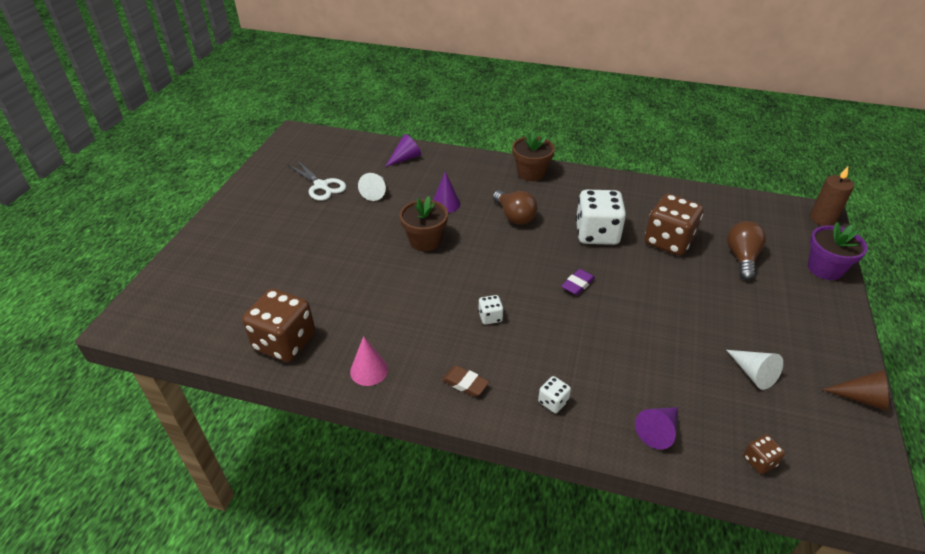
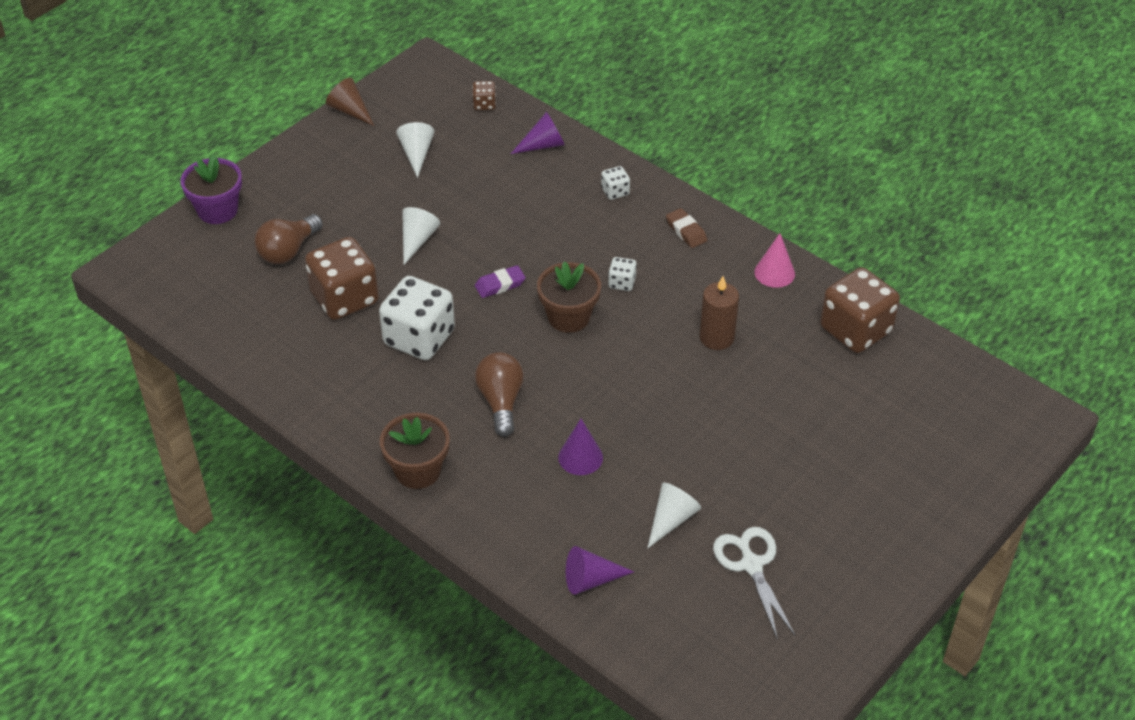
camera: 155 degrees left, 5 degrees up
(425, 241) = (642, 405): brown flower pot -> brown flower pot (569, 317)
(667, 297) = (417, 240): none -> white cone
(822, 219) = (130, 261): brown candle -> brown candle (716, 338)

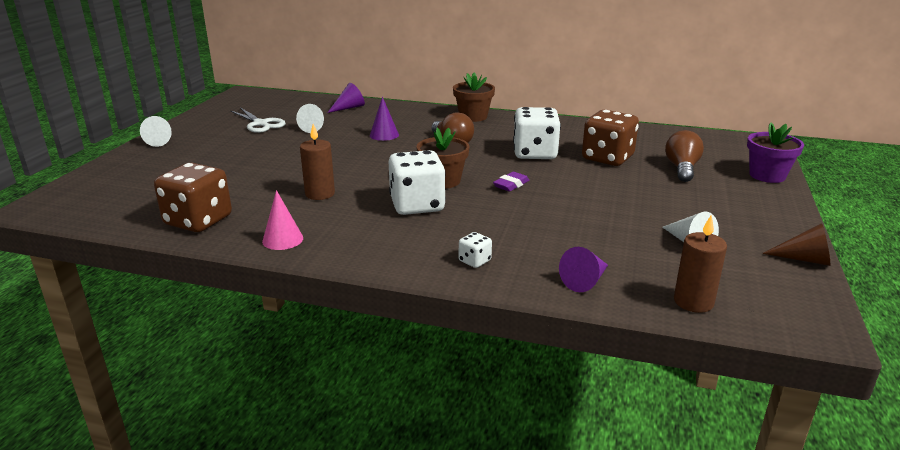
camera: 155 degrees right, 20 degrees down
(417, 240) = (603, 193): white cone -> white cone (161, 140)
(484, 104) = (693, 302): brown dice -> brown candle
(622, 283) = (417, 205): white dice -> white dice, size x2.25
(686, 231) = (383, 248): brown eraser -> none

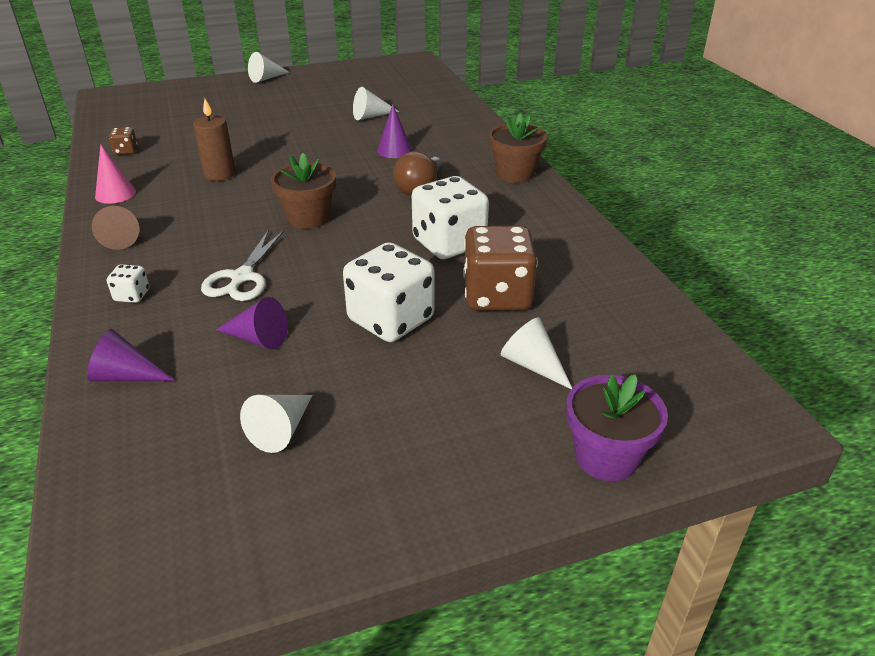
camera: 55 degrees right, 10 degrees up
(198, 221) = (126, 151): brown dice -> brown dice, size x0.45
(260, 124) = (350, 94): white scissors -> white scissors (242, 277)
(349, 108) = (445, 110): purple cone -> purple cone (258, 338)
(417, 205) = (235, 225): white dice -> white dice (391, 320)
(511, 185) = (338, 257): purple eraser -> none
(682, 169) = (533, 365): brown light bulb -> white cone
(693, 302) = (115, 470): brown candle -> none
(804, 259) = (307, 557): brown cone -> brown cone (121, 238)

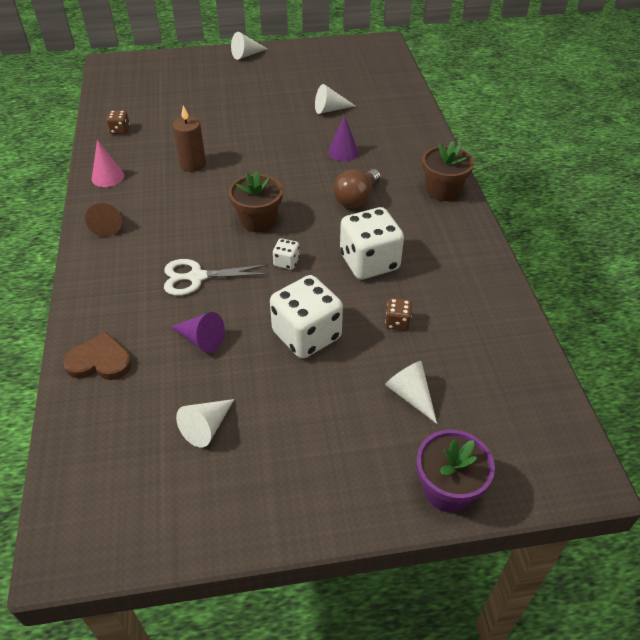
camera: 10 degrees right, 10 degrees up
(126, 376) = (100, 361): purple cone -> brown heart
(132, 295) = (111, 285): white dice -> white dice (286, 262)
(242, 277) = (197, 277): white scissors -> white scissors turned 60 degrees clockwise
(497, 296) = (397, 322): brown dice -> brown dice, size x0.45

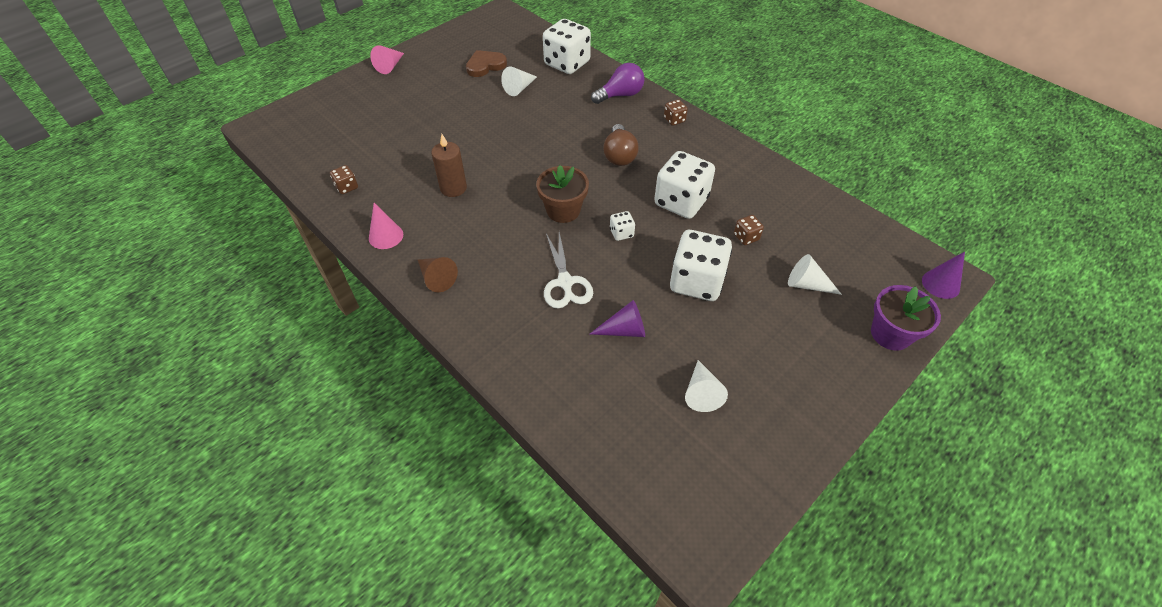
camera: 35 degrees left, 5 degrees up
(100, 361) = (564, 395): brown heart -> brown heart (485, 65)
(197, 277) = (565, 282): white scissors -> white scissors turned 60 degrees counterclockwise
(246, 55) = (390, 66): white cone -> pink cone
(343, 152) = (569, 121): purple cone -> purple cone (940, 284)
(394, 105) = (567, 63): none -> white dice
(414, 149) = (620, 95): none -> purple light bulb
(443, 190) = (674, 120): brown flower pot -> brown dice

